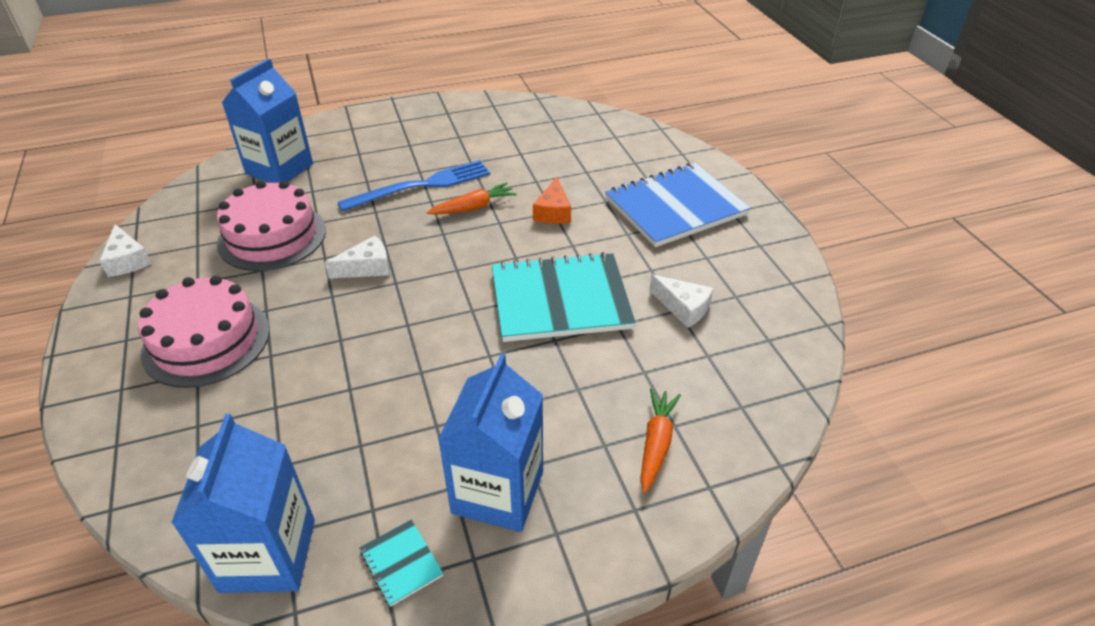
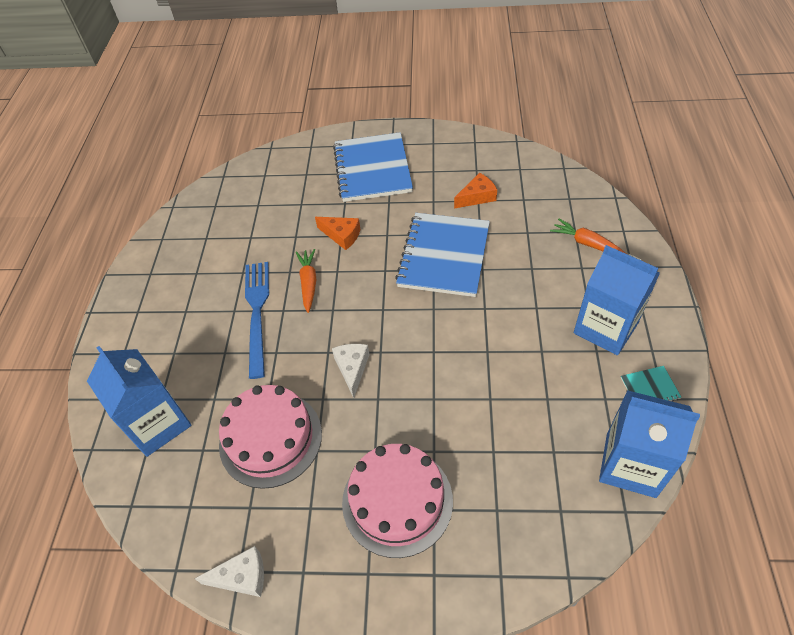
camera: 65 degrees left, 10 degrees up
(560, 300) = (444, 256): turquoise notebook -> blue notebook
(683, 307) = (477, 197): white cheese -> orange cheese

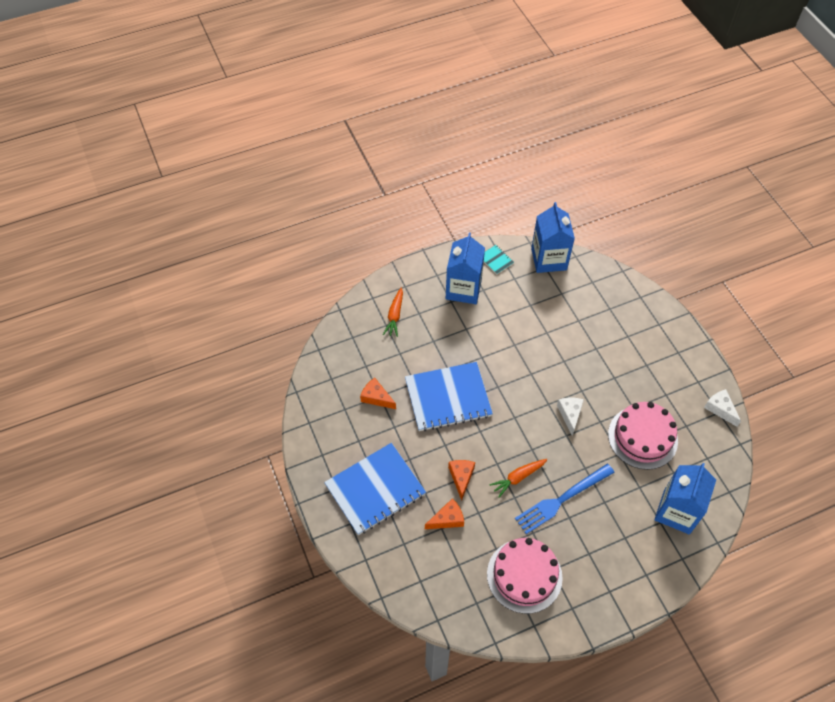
camera: 120 degrees left, 5 degrees up
(306, 211) = (447, 519): none -> orange cheese
(352, 369) = (570, 414): white cheese -> white cheese turned 120 degrees clockwise
(397, 501) = (634, 354): pink cake -> pink cake (524, 575)

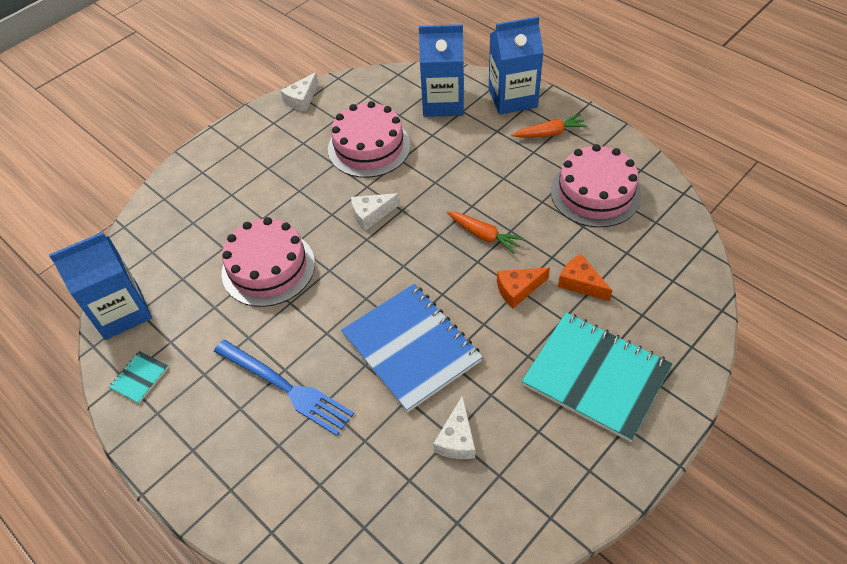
camera: 110 degrees left, 5 degrees down
(375, 490) = (596, 376): blue notebook -> turquoise notebook
(376, 397) = (457, 439): orange cheese -> white cheese
(395, 315) = (295, 479): orange carrot -> orange carrot (549, 133)
(463, 289) = (210, 400): blue carton -> blue carton (512, 98)
(549, 340) = (268, 268): none -> pink cake
(562, 499) = (486, 190): blue fork -> blue fork (285, 388)

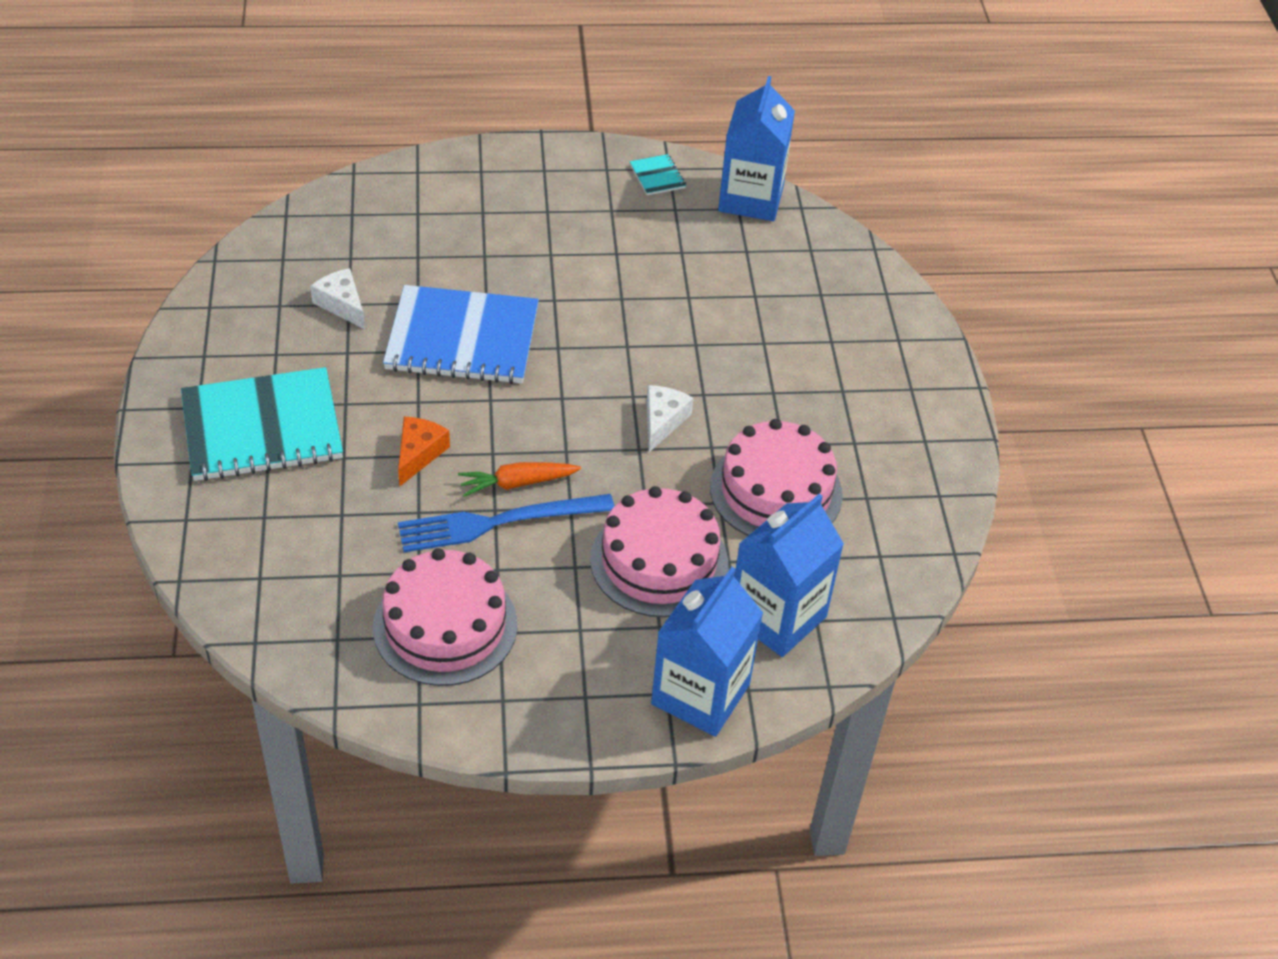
camera: 125 degrees right, 5 degrees down
(268, 268) = (685, 309): pink cake -> pink cake (659, 561)
(285, 388) = (531, 244): blue fork -> blue fork (498, 522)
(302, 99) = (944, 491): white cheese -> none
(549, 133) = (590, 673): orange carrot -> none
(580, 283) = (359, 505): orange cheese -> none

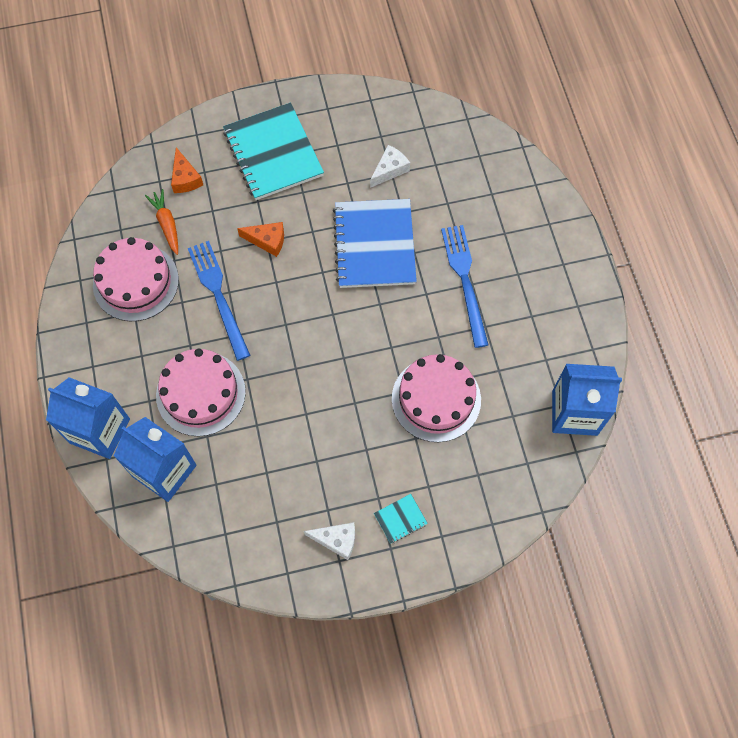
camera: 85 degrees right, 20 degrees up
(268, 542) = (185, 178): none -> orange cheese
(517, 483) = (252, 301): orange carrot -> orange carrot (167, 224)
(544, 260) = (465, 280): none -> blue fork
(657, 176) = (580, 342): turquoise notebook -> turquoise notebook (400, 519)
(662, 421) = (323, 379): white cheese -> white cheese (336, 540)
(776, 491) = (272, 460): pink cake -> pink cake (436, 399)

